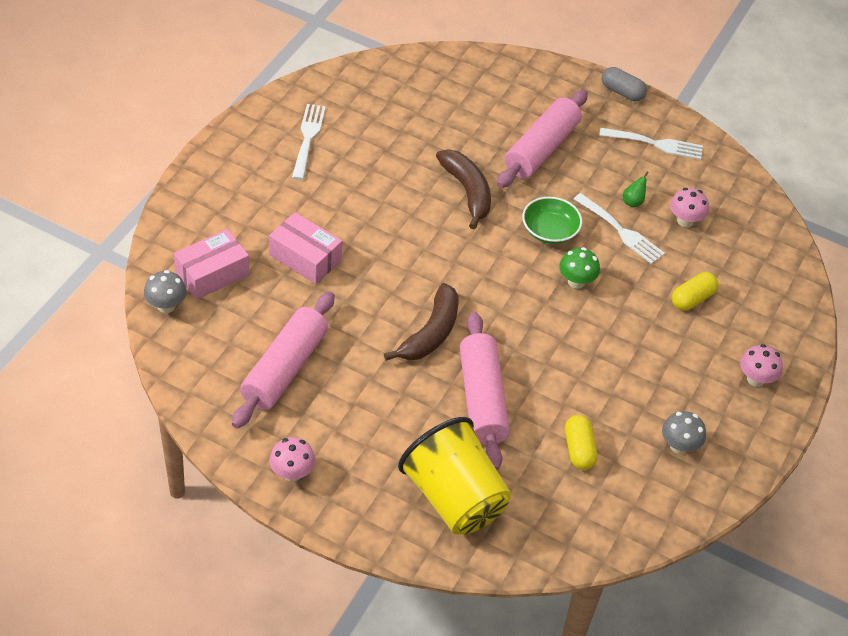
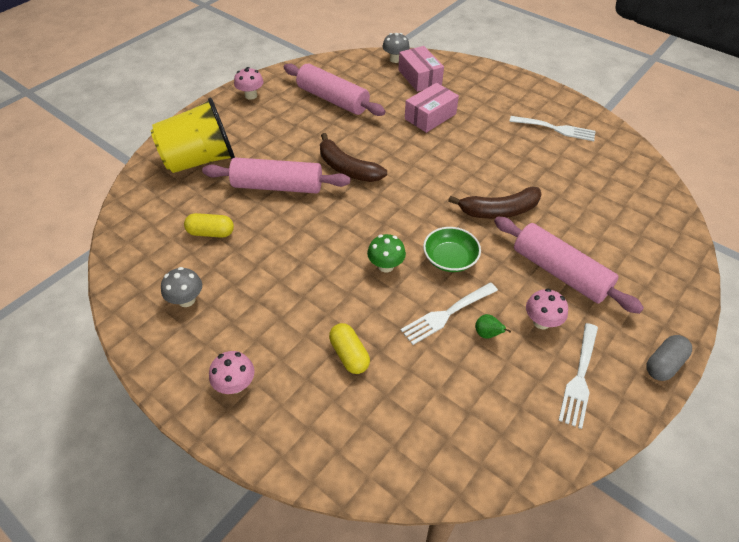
camera: 105 degrees right, 0 degrees up
(685, 221) = (458, 377): pink mushroom -> pink mushroom (541, 322)

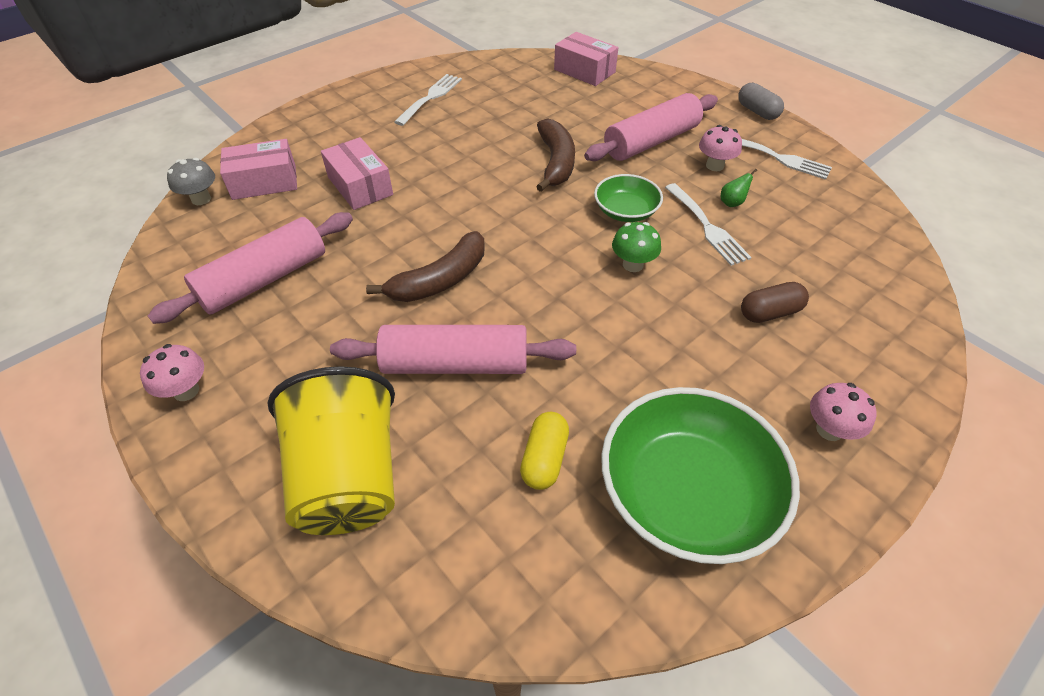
camera: 80 degrees left, 0 degrees up
(186, 300) = (687, 493): grey mushroom -> green bowl
(277, 186) = (455, 364): pink rolling pin -> pink rolling pin turned 75 degrees clockwise
(349, 355) = (769, 312): yellow capsule -> brown capsule
(659, 217) = (584, 71): none -> pink box

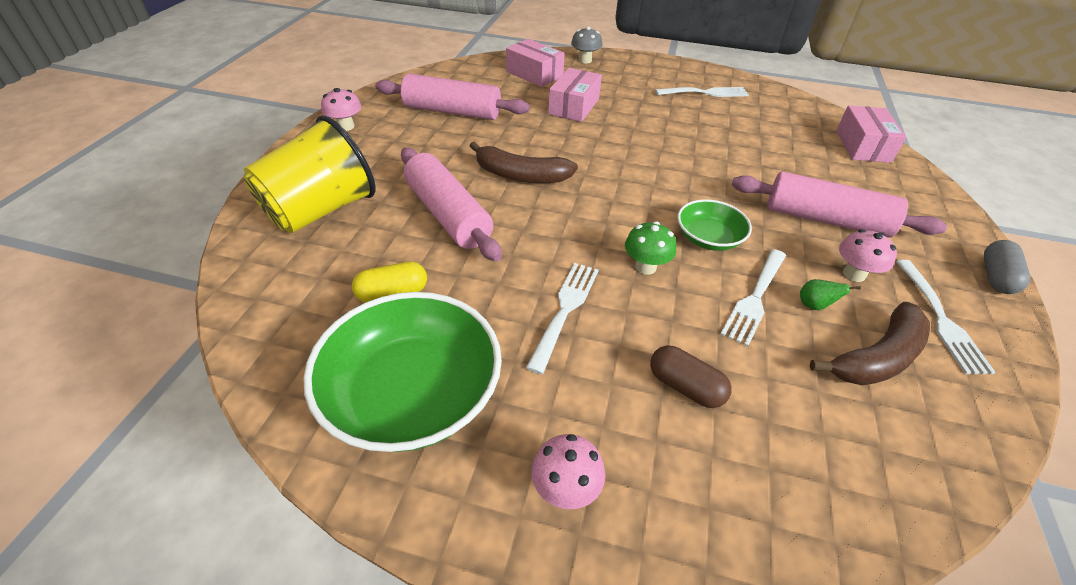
camera: 55 degrees right, 5 degrees down
(201, 199) = (495, 63): grey mushroom -> grey mushroom (585, 60)
(556, 162) = (717, 177): brown banana -> brown banana (877, 358)
(650, 341) = (565, 310): none -> white fork

